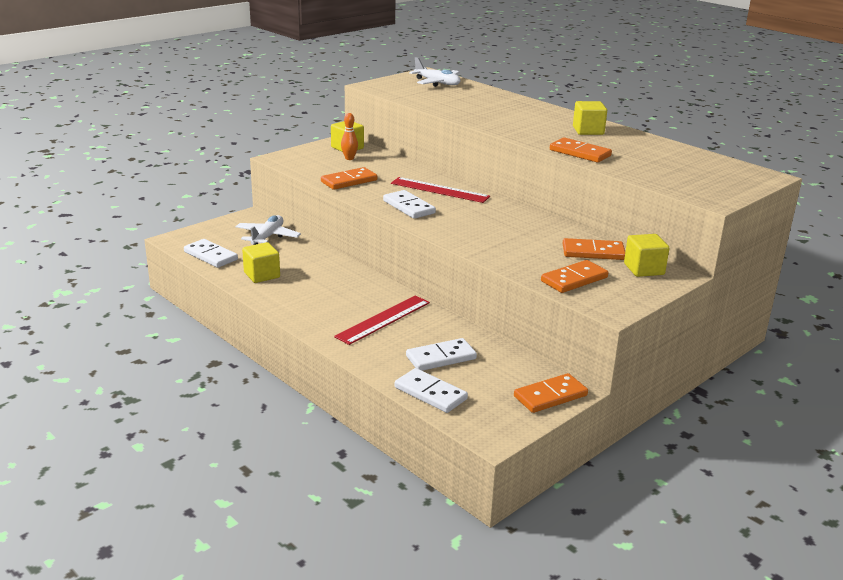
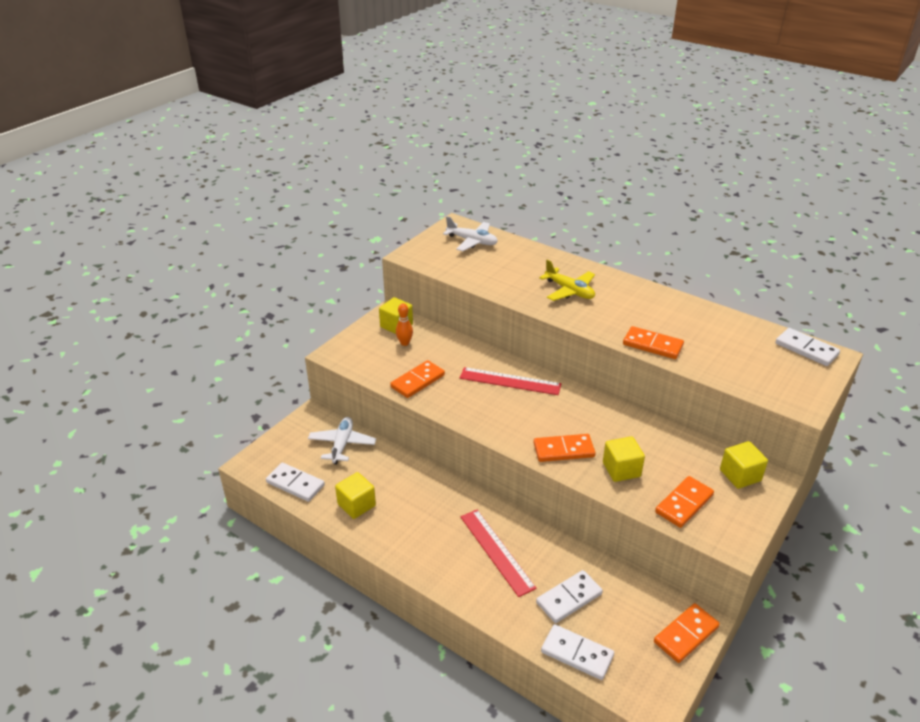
camera: 10 degrees left, 10 degrees up
(383, 319) = (496, 551): red ruler -> red ruler turned 60 degrees counterclockwise
(409, 207) = (490, 414): white domino -> white domino (806, 349)
(516, 117) = (569, 291): none -> yellow plane
(588, 131) = (645, 304): yellow cube -> yellow cube (621, 469)
(593, 252) = (686, 457): orange domino -> orange domino (563, 450)

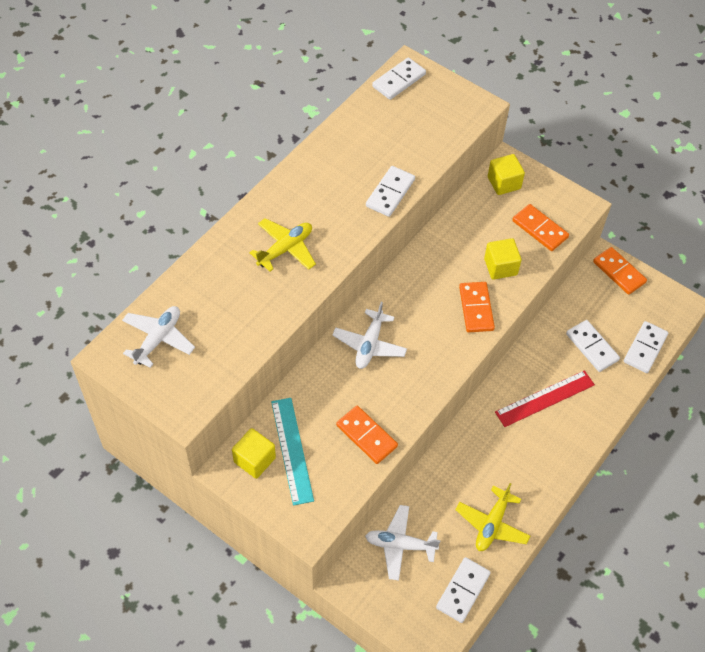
camera: 90 degrees left, 20 degrees up
(356, 505) = (492, 524): yellow cube -> yellow plane
(404, 343) = (292, 450): orange bowling pin -> turquoise ruler
(510, 381) = (369, 345): red ruler -> white plane
(652, 345) = (390, 193): orange domino -> white domino

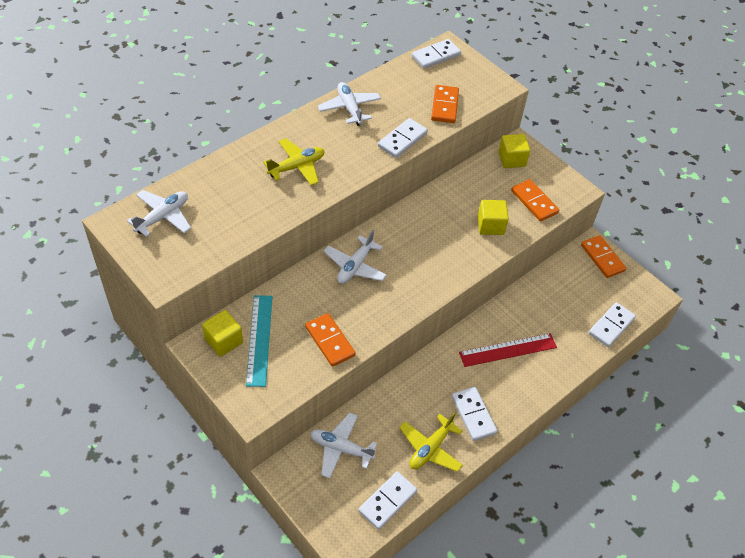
camera: 10 degrees right, 5 degrees down
(322, 165) = (349, 108): none -> white plane
(476, 308) = (459, 255): orange domino -> orange domino (444, 106)
(592, 347) = (562, 315): white domino -> white domino (473, 415)

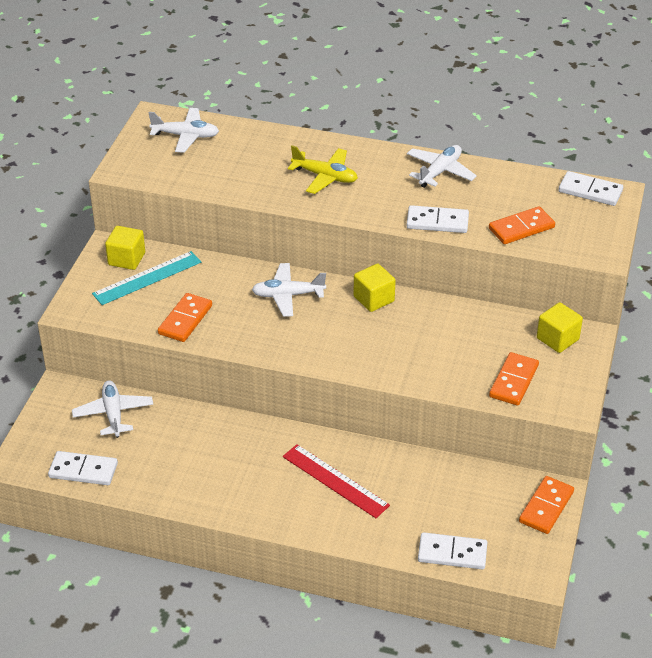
camera: 60 degrees right, 10 degrees down
(430, 448) = (164, 474): yellow plane -> none
(473, 415) = (230, 489): white domino -> none
(490, 225) = (441, 363): yellow cube -> yellow cube (374, 299)

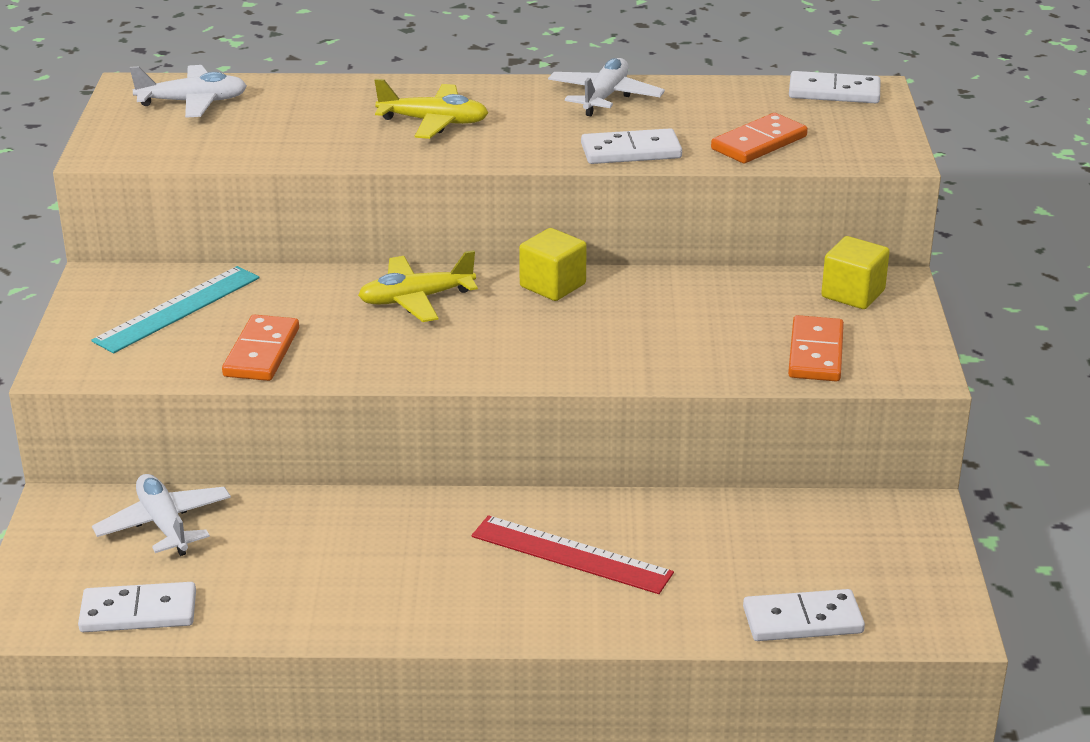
camera: 15 degrees left, 10 degrees down
(126, 259) = (134, 290): yellow cube -> none
(288, 295) = (416, 299): white plane -> yellow plane
(546, 507) = (915, 533): orange domino -> none

